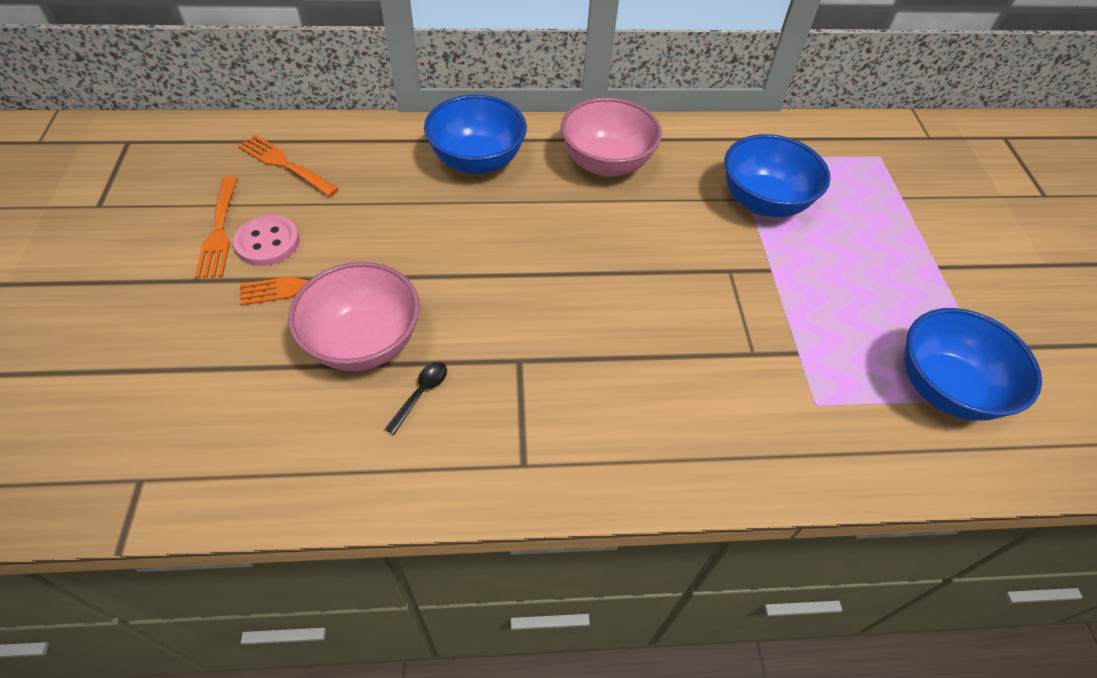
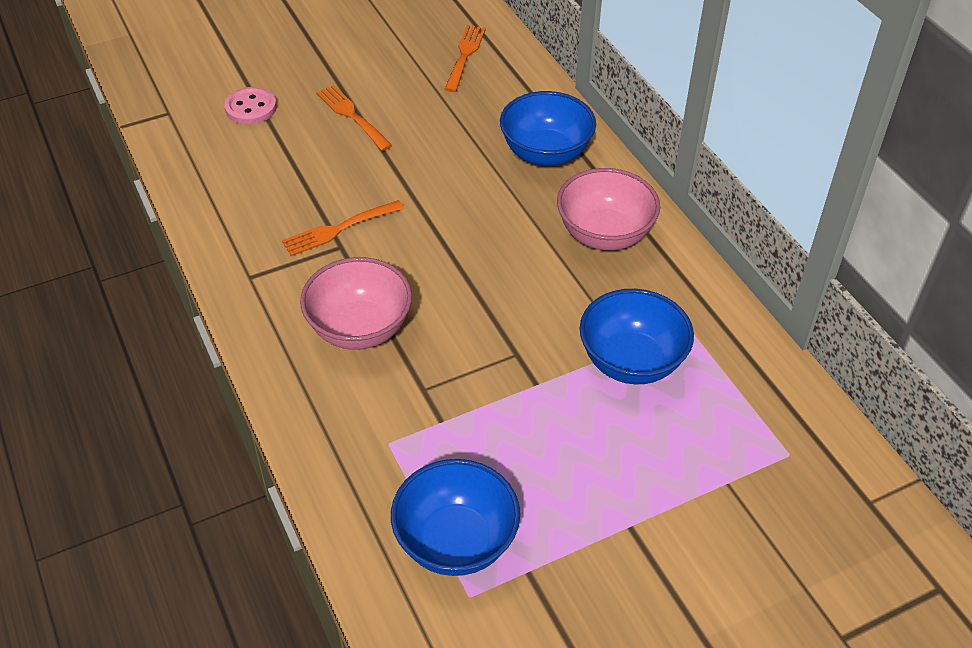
camera: 70 degrees right, 5 degrees down
(219, 230) = (377, 55): orange fork -> orange fork (339, 228)
(267, 242) = (380, 81): pink button -> pink button (251, 108)
(364, 342) = (315, 162): pink bowl -> pink bowl (359, 329)
(421, 394) = (285, 206): black spoon -> none

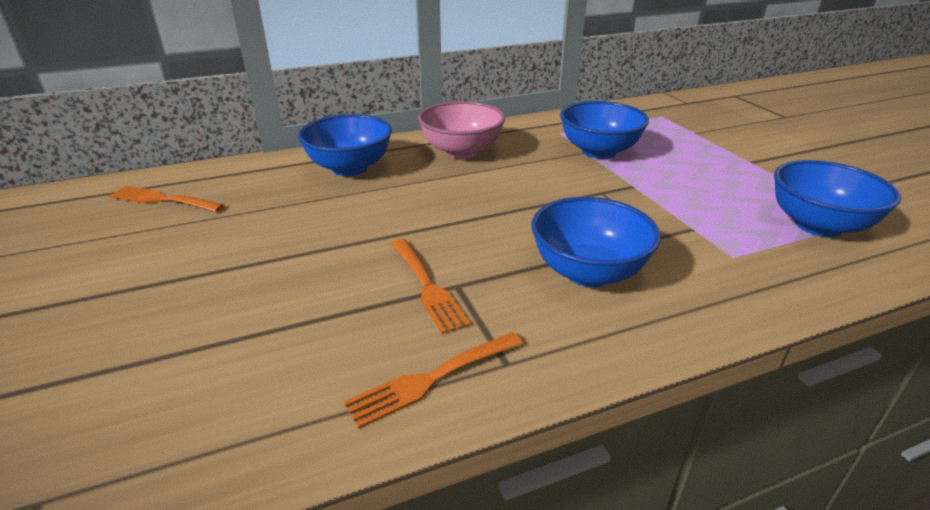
camera: 85 degrees left, 15 degrees down
(251, 108) = (120, 376): pink button -> none
(352, 116) = (215, 276): orange fork -> orange fork (433, 378)
(359, 329) = (588, 272): pink bowl -> blue bowl

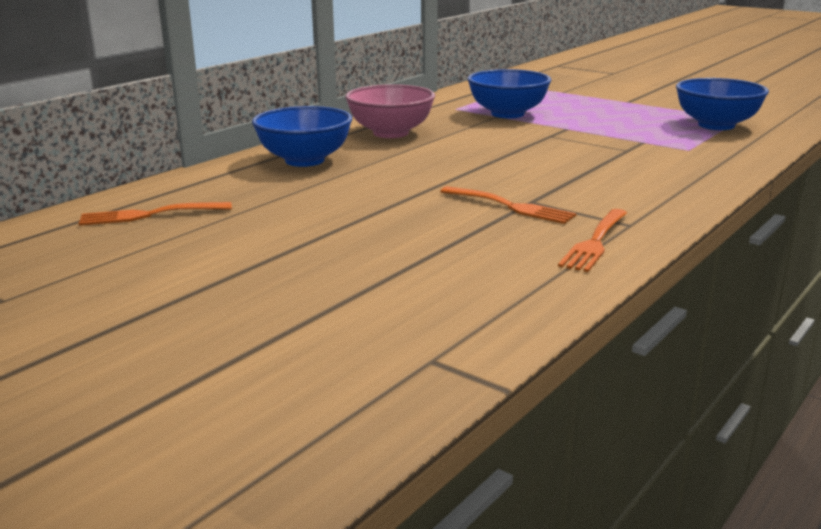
camera: 30 degrees left, 10 degrees down
(588, 272) = (610, 175): blue bowl -> none

